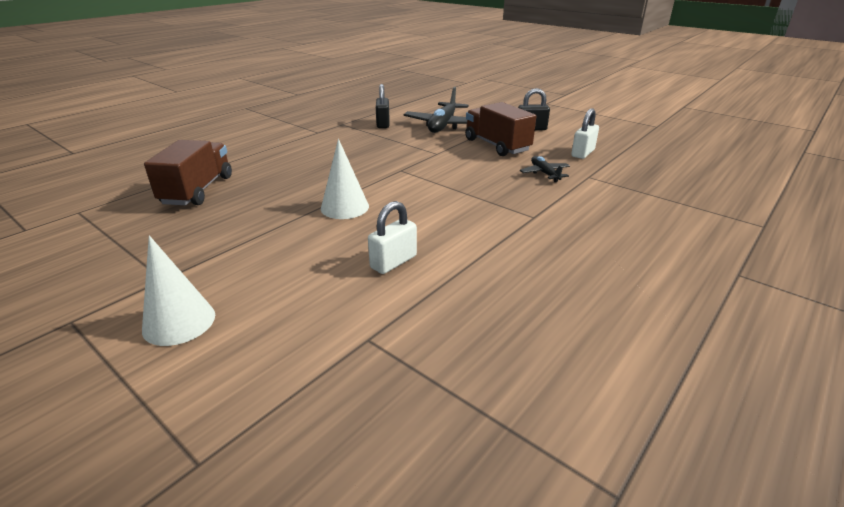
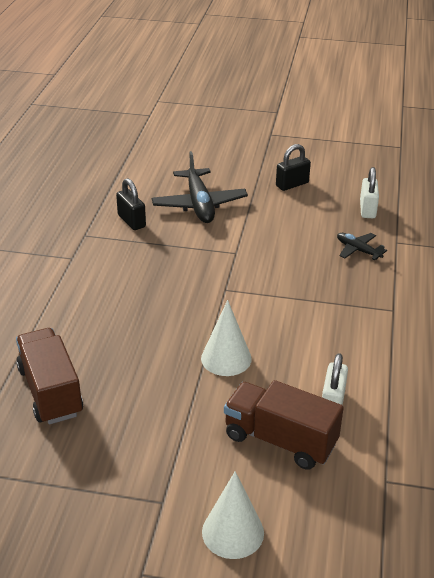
camera: 30 degrees left, 5 degrees up
(497, 145) = (282, 222): brown truck -> brown truck (280, 440)

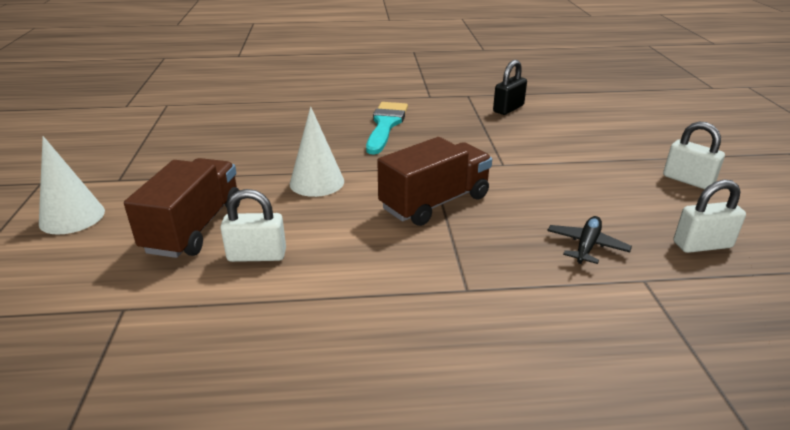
camera: 75 degrees right, 5 degrees down
(50, 391) = (251, 117): brown truck -> brown truck (435, 203)
(126, 298) = (385, 125): none -> turquoise brush
(199, 204) = (573, 133): black plane -> none
(292, 184) = (688, 180): black padlock -> white padlock

